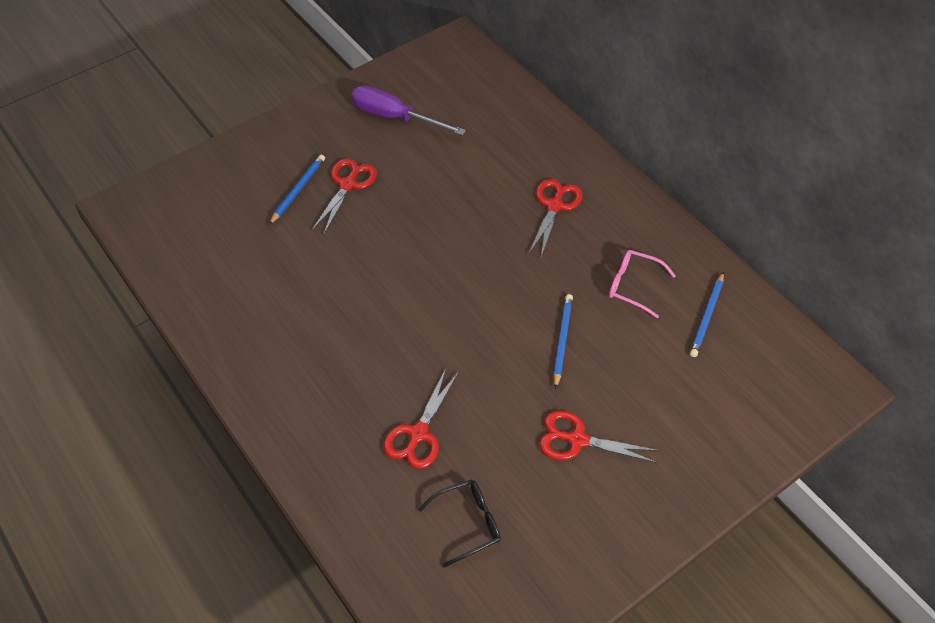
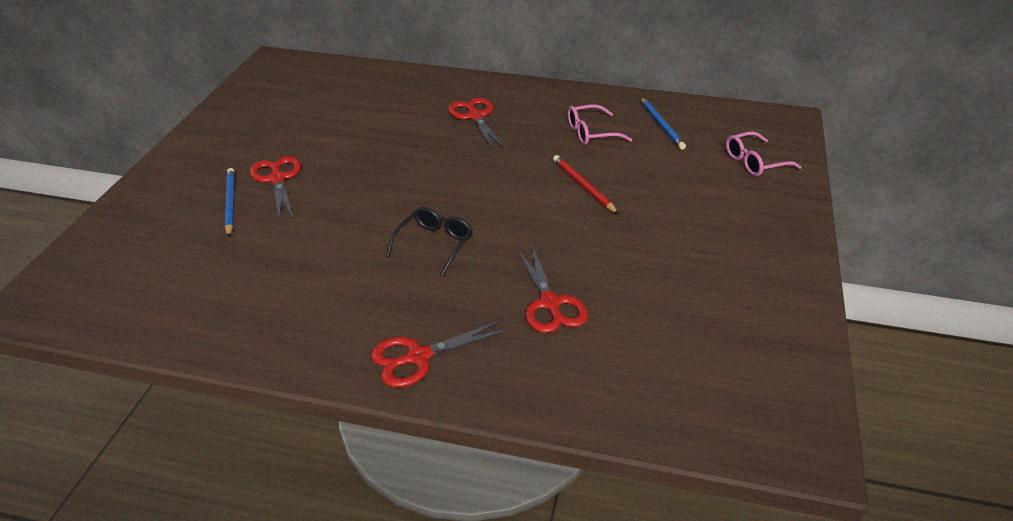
camera: 40 degrees left, 15 degrees down
(395, 117) = (271, 122): purple screwdriver -> none
(468, 523) = (667, 336): black glasses -> black glasses (434, 244)
(562, 340) = (583, 186): blue pencil -> red pencil
(577, 440) = (673, 236): red scissors -> red scissors (418, 357)
(742, 414) = (754, 162): none -> pink glasses

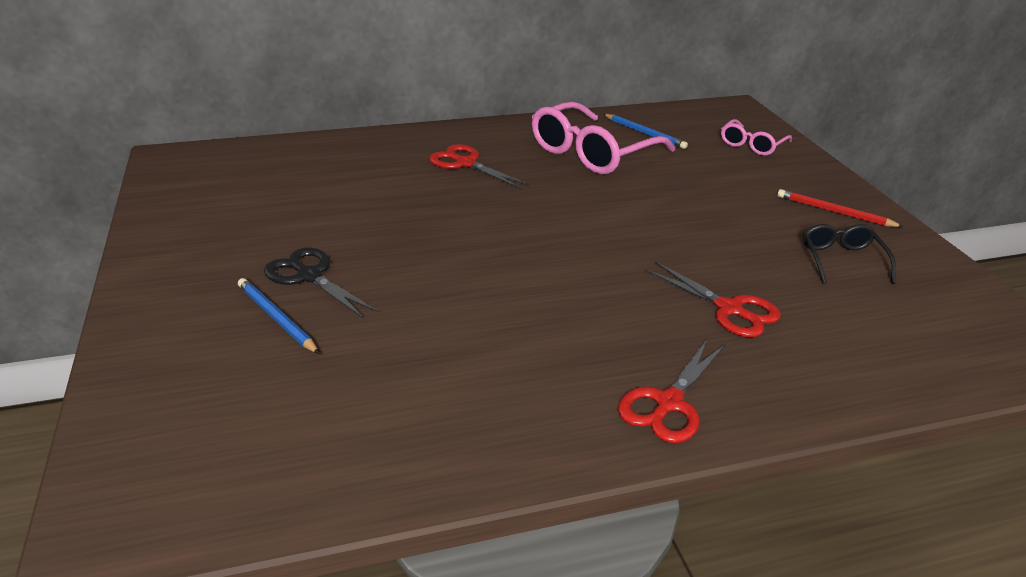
camera: 30 degrees left, 5 degrees down
(278, 179) = (309, 276): red scissors -> black scissors
(434, 244) = (560, 290): black glasses -> black glasses (842, 260)
(583, 186) = (638, 199): red pencil -> red pencil (834, 212)
(591, 133) = (592, 153): pink glasses -> pink glasses, size x1.89

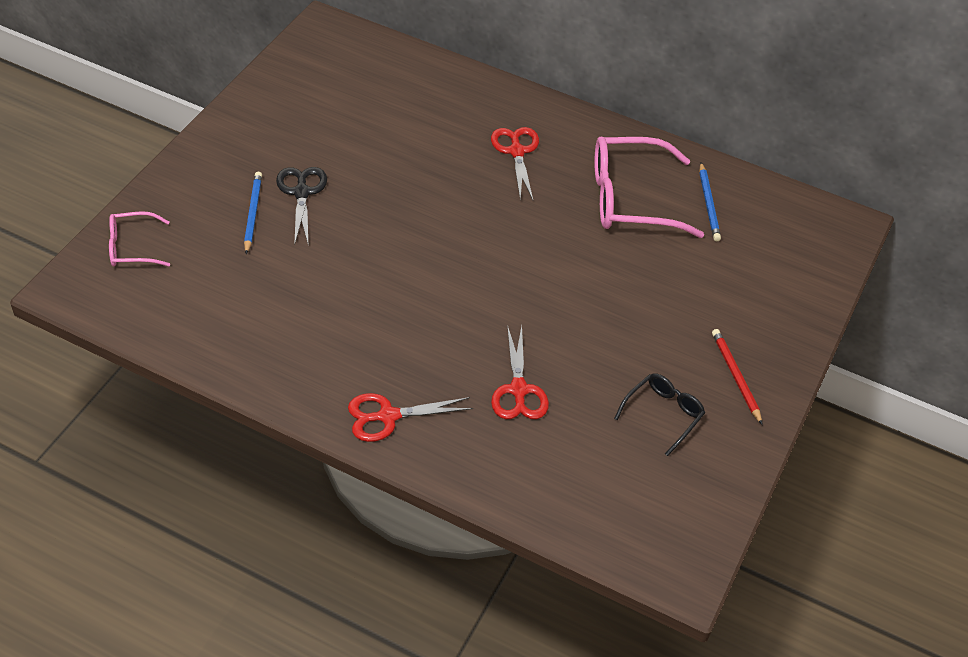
camera: 40 degrees right, 15 degrees up
(752, 145) = (785, 273): pink glasses -> pink glasses (132, 247)

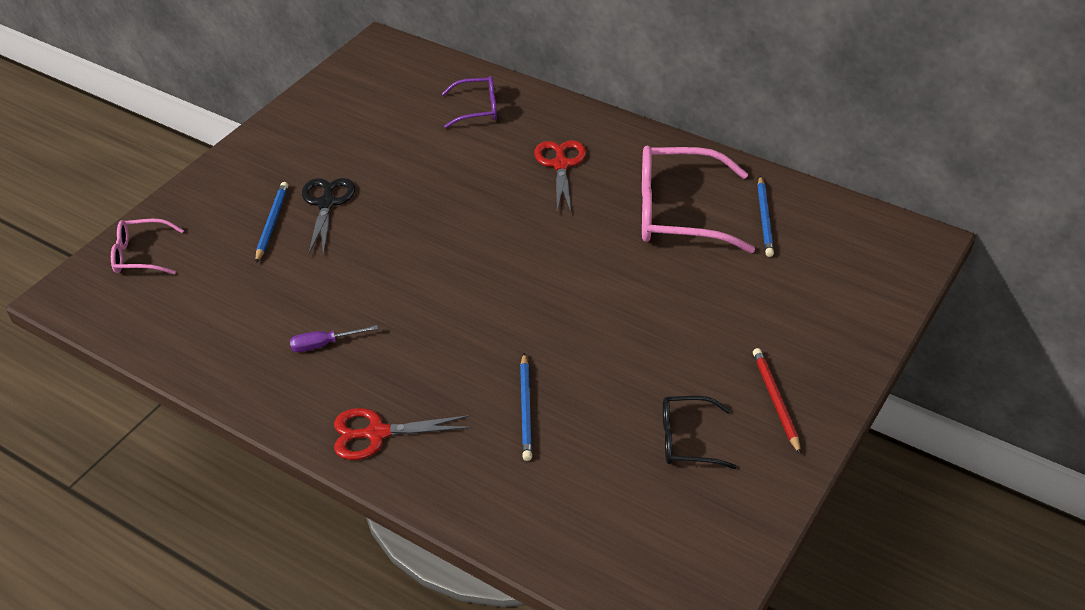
camera: 10 degrees right, 5 degrees down
(324, 333) = (324, 344): none -> purple screwdriver
(430, 94) = (477, 109): none -> purple glasses
(518, 390) = (526, 409): red scissors -> blue pencil
(663, 414) = (687, 440): black glasses -> black glasses turned 135 degrees counterclockwise

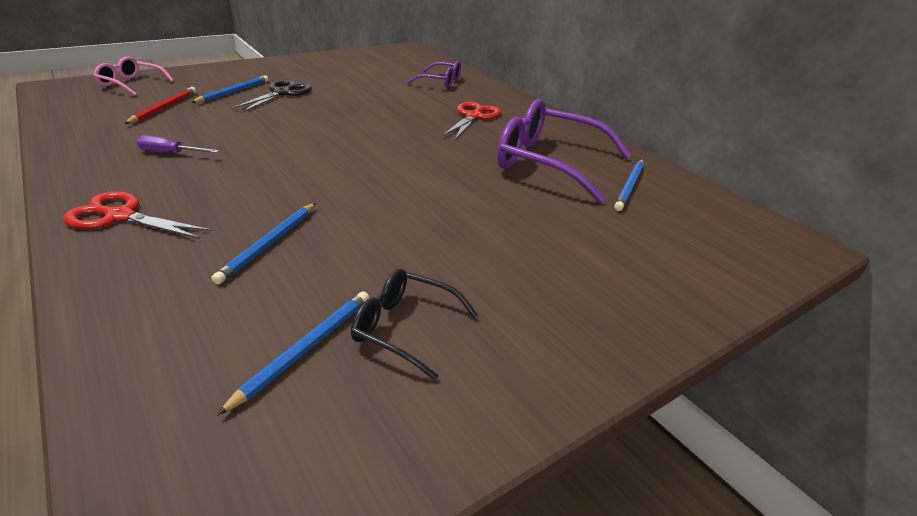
camera: 20 degrees right, 10 degrees down
(637, 482) = (305, 349): none -> blue pencil
(678, 213) = (549, 163): pink glasses -> purple glasses
(775, 401) = (542, 327): red pencil -> red pencil (164, 108)

